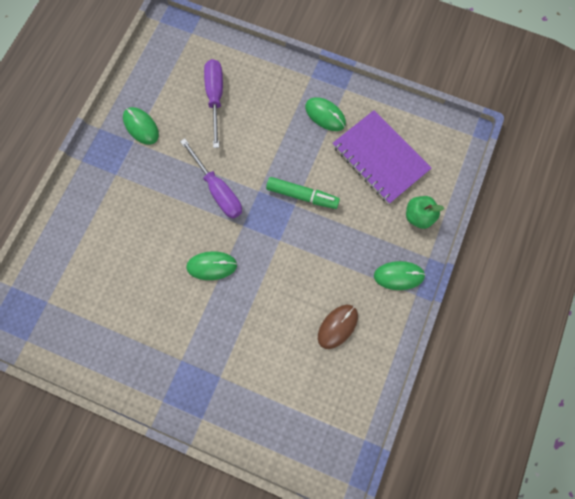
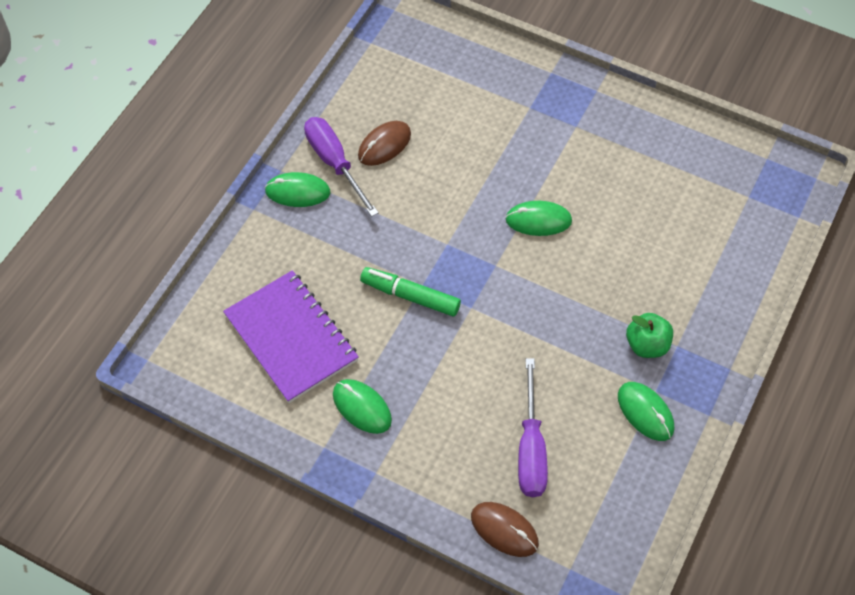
camera: 175 degrees left, 15 degrees down
(218, 190) = (529, 312): purple screwdriver -> purple screwdriver (334, 163)
(230, 50) = (504, 530): none -> brown mouse
(418, 216) = (255, 258): green apple -> green apple (647, 345)

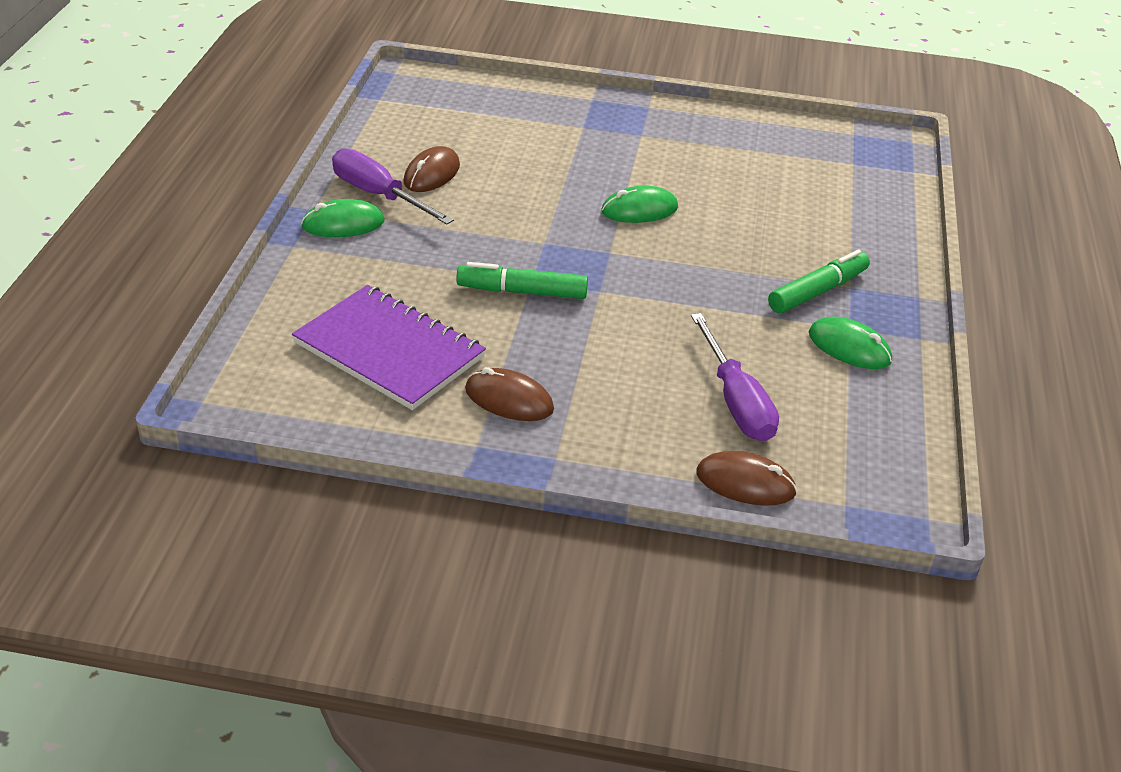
camera: 20 degrees left, 20 degrees down
(362, 407) = (509, 399): green mouse -> brown mouse
(647, 345) = (817, 291): green apple -> green marker

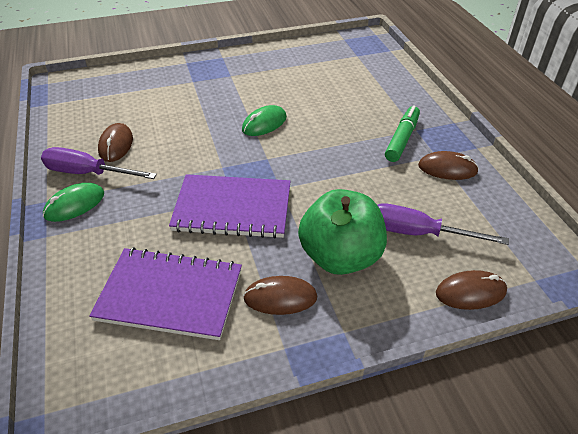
camera: 25 degrees left, 5 degrees up
(522, 292) = (232, 208): green marker -> purple notebook
(614, 388) = (340, 256): none -> green apple
(736, 401) = (418, 233): purple screwdriver -> purple screwdriver turned 150 degrees clockwise
(849, 347) = (447, 168): green mouse -> brown mouse

